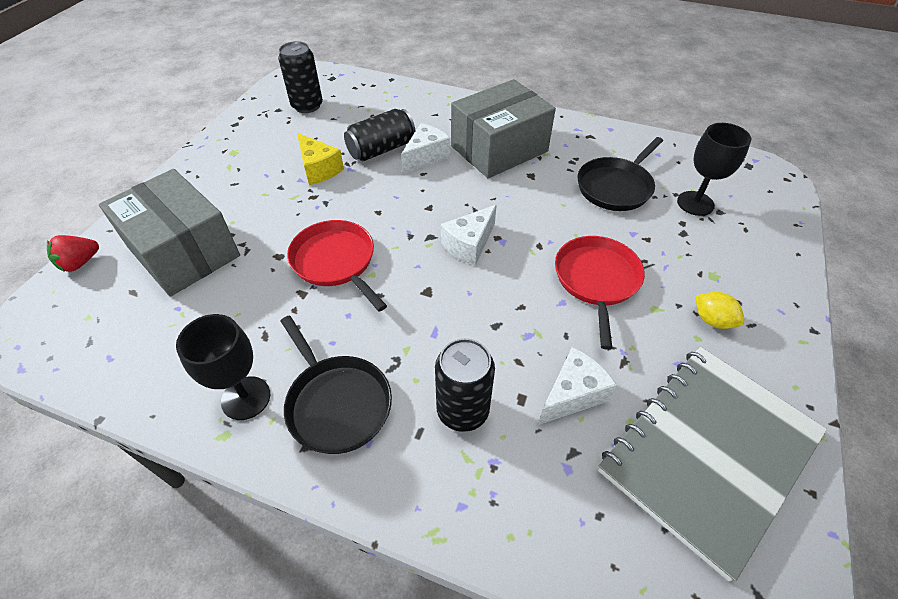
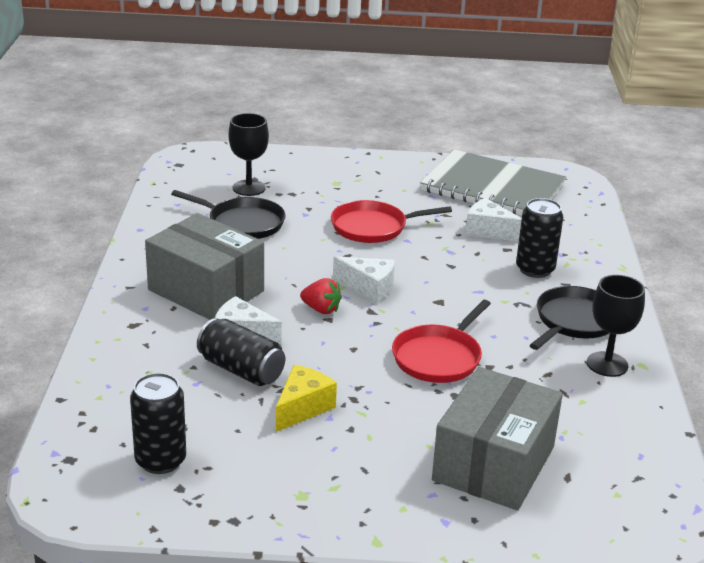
camera: 110 degrees left, 20 degrees down
(80, 263) = (564, 539): red strawberry -> red strawberry (321, 309)
(712, 320) = (383, 184): yellow lemon -> none

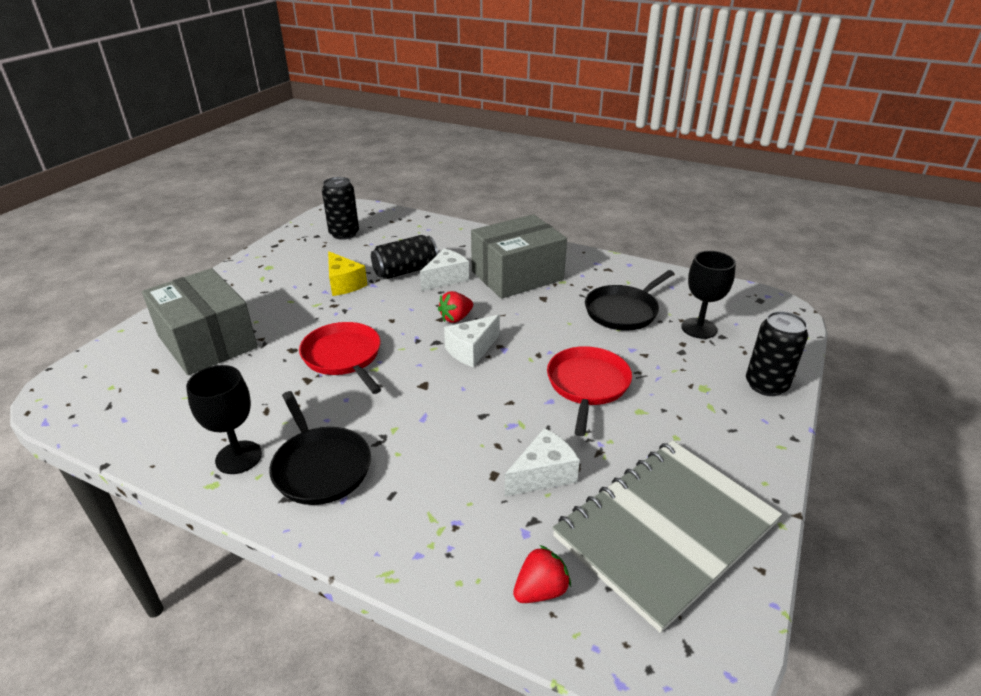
camera: 115 degrees right, 5 degrees up
(535, 269) = (436, 480): black can -> black can (766, 385)
(576, 219) = (540, 590): none -> red strawberry

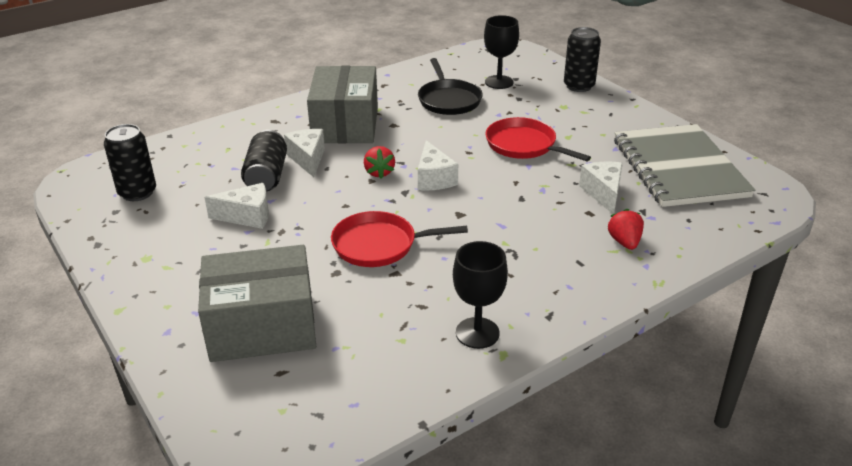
camera: 60 degrees left, 0 degrees up
(321, 467) = (523, 289): black pan -> none
(344, 284) = (247, 216): yellow cheese -> white cheese
(540, 590) = (701, 226): red strawberry -> red strawberry (624, 242)

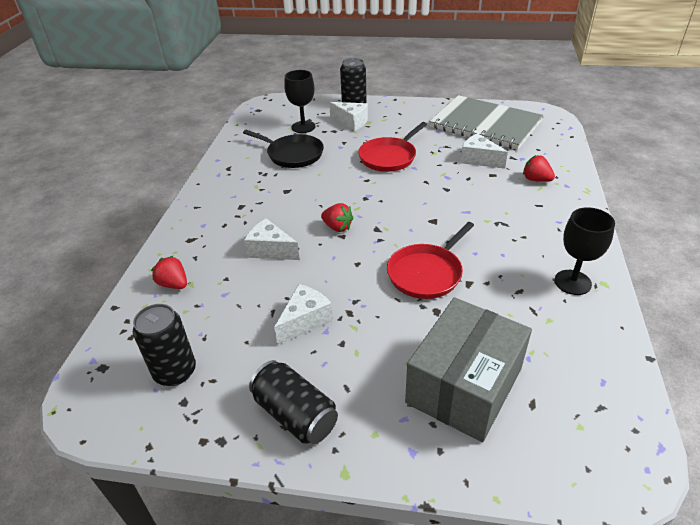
camera: 45 degrees left, 5 degrees up
(219, 143) = (174, 284): none -> red strawberry
(267, 176) = (263, 282): black can -> black can (295, 414)
(345, 125) = (252, 210): grey box -> none
(434, 179) = (378, 209): white cheese -> white cheese (351, 122)
(523, 145) = (389, 157): red pan -> red pan turned 45 degrees counterclockwise

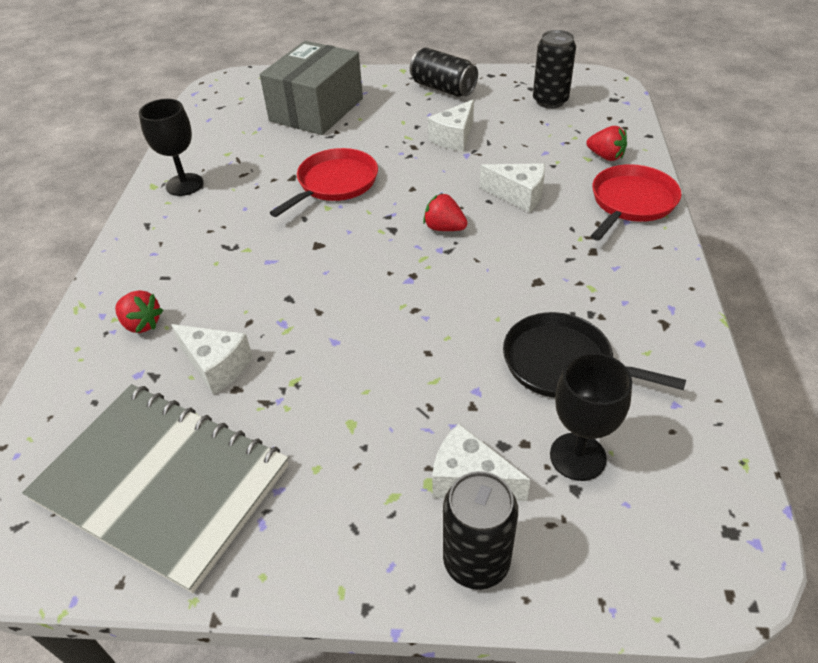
camera: 175 degrees right, 5 degrees up
(389, 157) = (378, 365): red pan -> red pan (631, 202)

